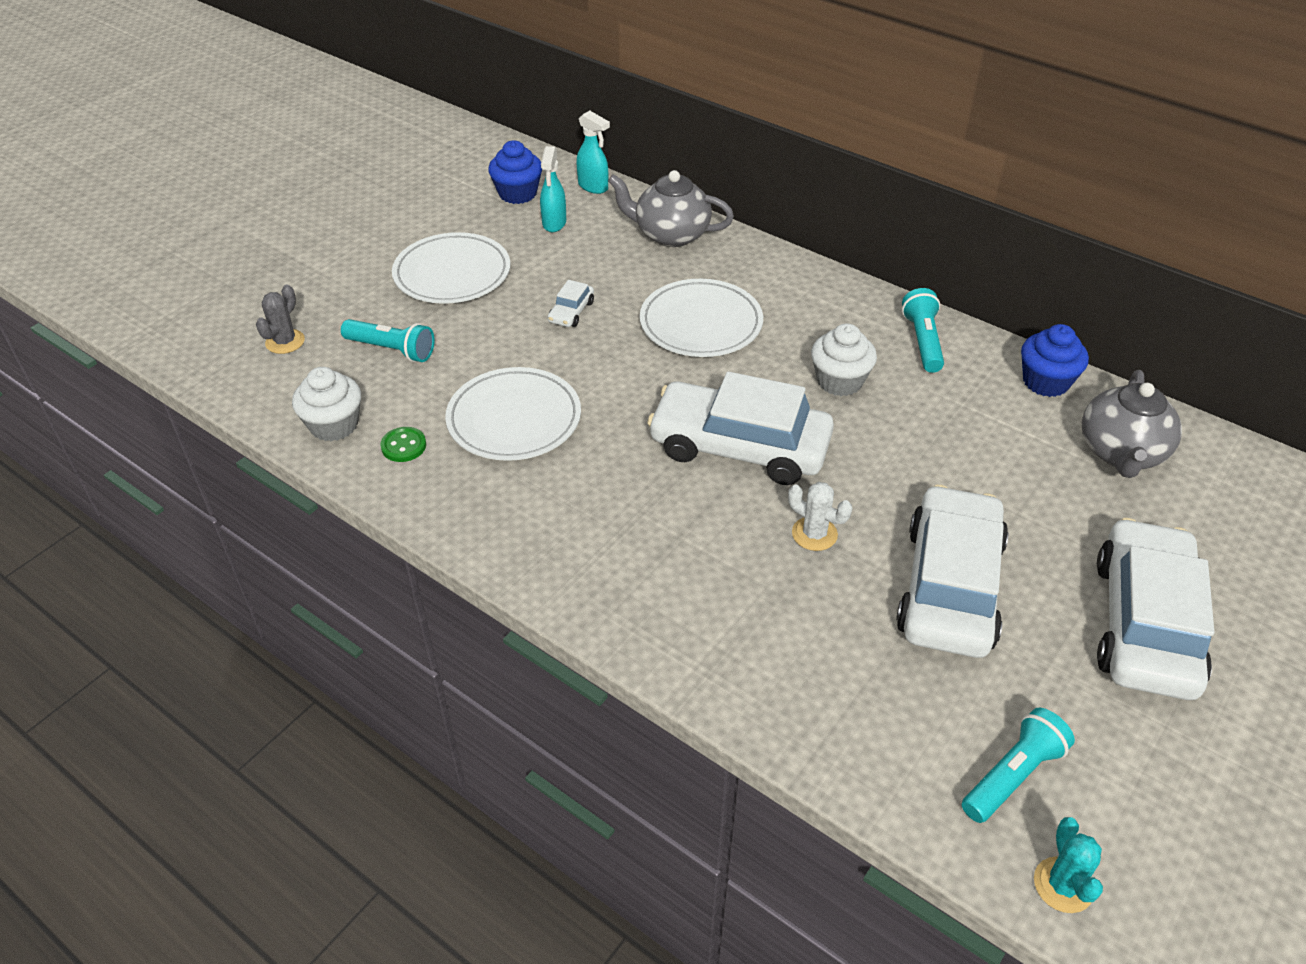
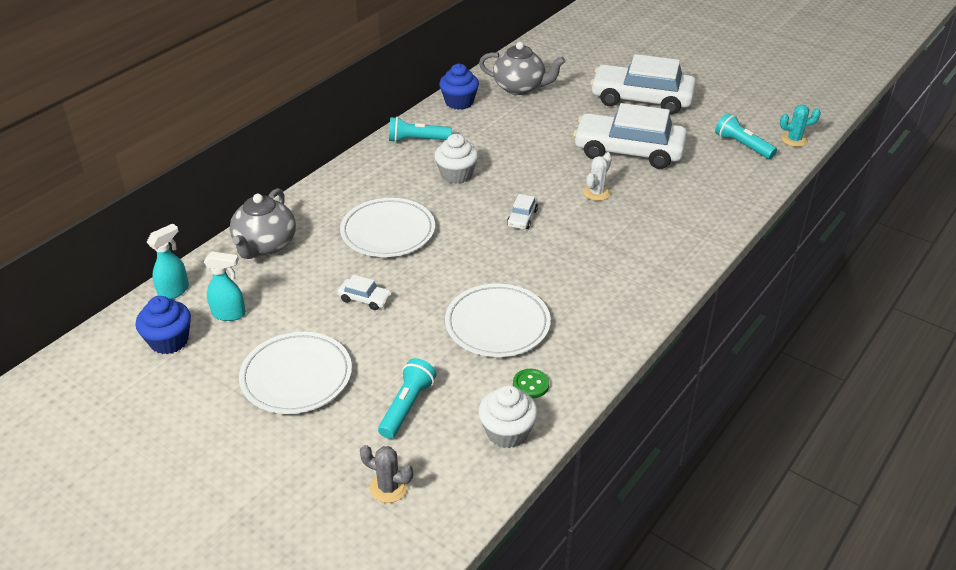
camera: 90 degrees left, 5 degrees down
(739, 446) = (522, 218): white car -> white car, size x0.40

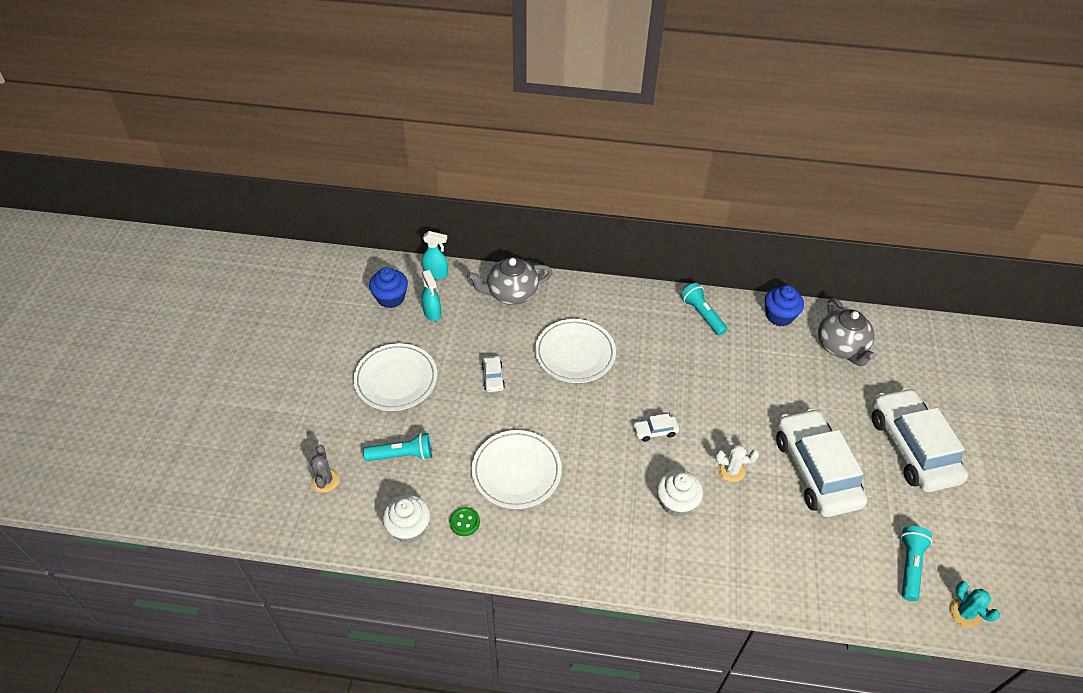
camera: 60 degrees right, 10 degrees up
(456, 175) = (677, 361): white cupcake -> white cupcake (676, 502)

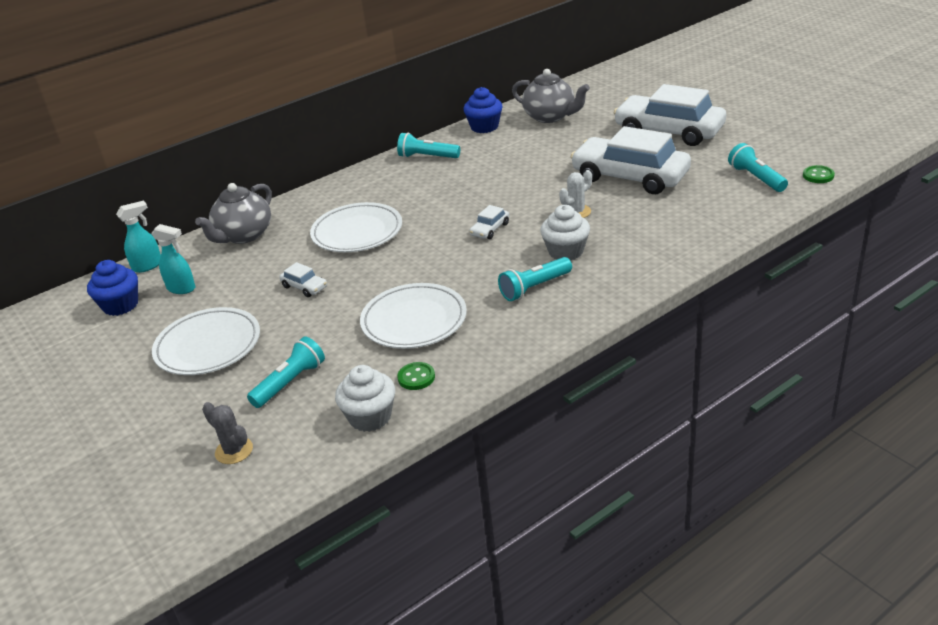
camera: 40 degrees left, 15 degrees down
(616, 516) = (535, 287): none -> turquoise flashlight
(964, 613) = (818, 176): turquoise cactus -> green button

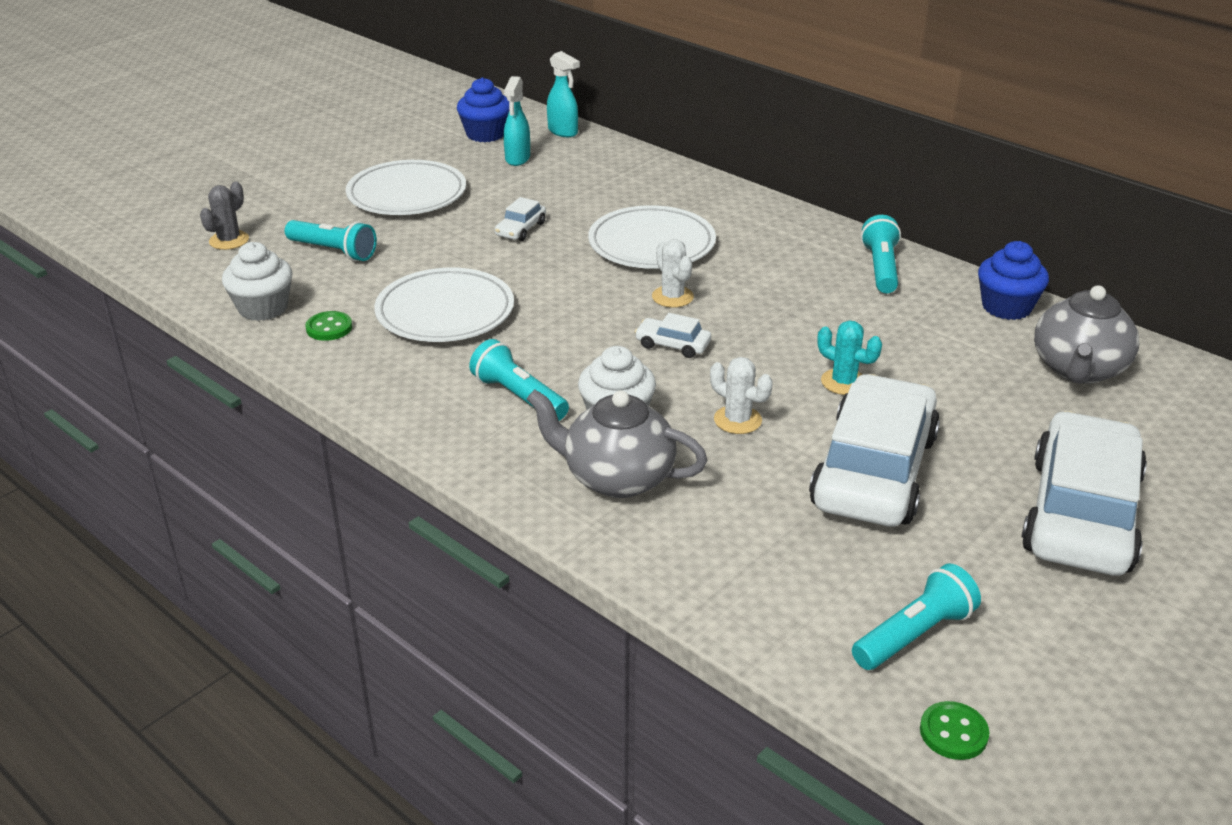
camera: 75 degrees right, 0 degrees up
(243, 235) = (634, 172): grey teapot -> grey teapot (616, 477)
(431, 227) = (672, 297): none -> white cactus
(546, 178) = (844, 382): none -> turquoise cactus

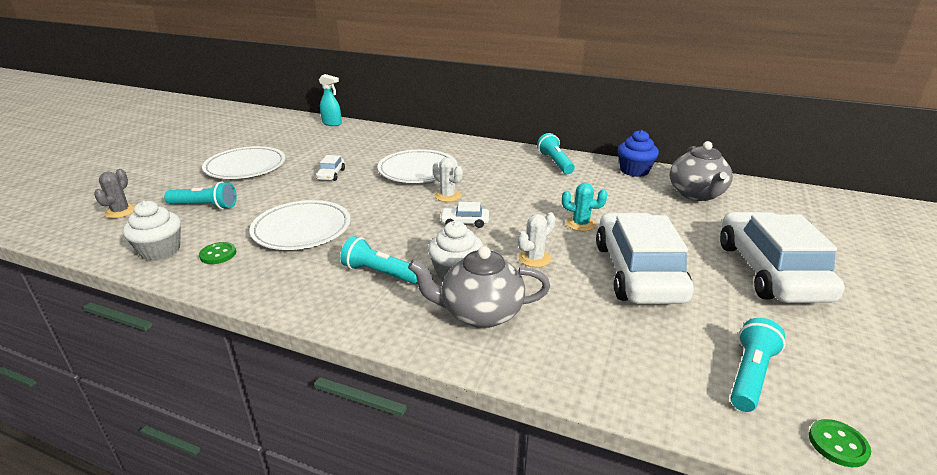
camera: 20 degrees left, 5 degrees down
(485, 134) = (284, 130): blue cupcake -> none
(517, 159) = (310, 140): turquoise spray bottle -> none
(737, 420) = (534, 258): white cactus -> white cactus turned 60 degrees counterclockwise

